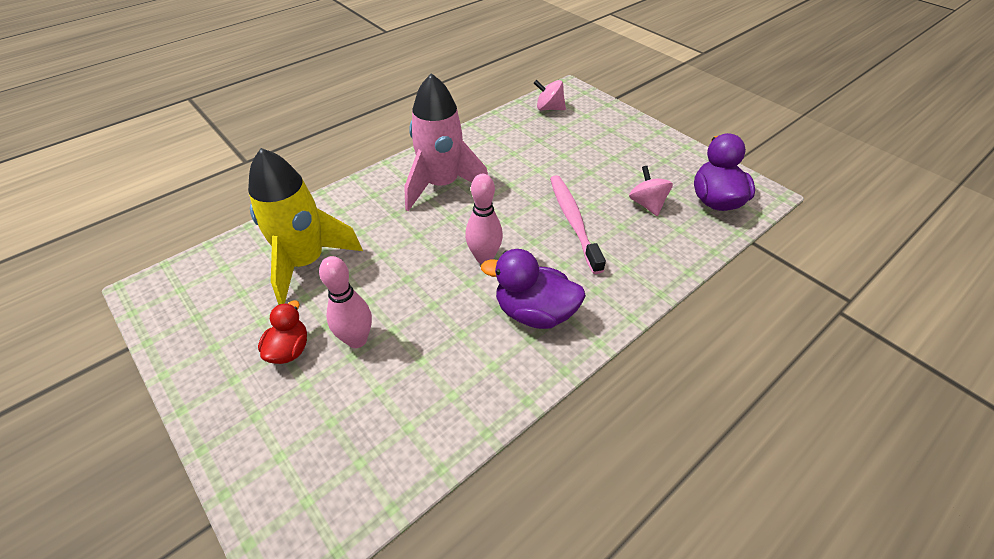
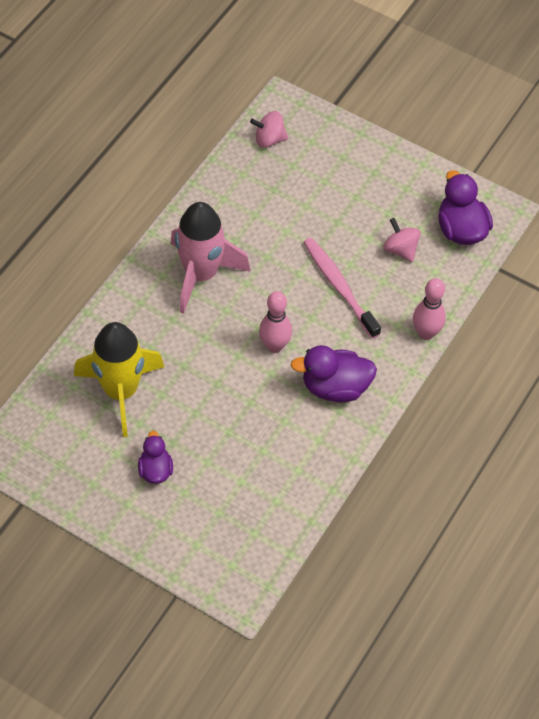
camera: 20 degrees left, 10 degrees up
(289, 350) = (155, 470): red duck -> purple duck
(357, 339) = (204, 448): pink bowling pin -> pink bowling pin (426, 333)

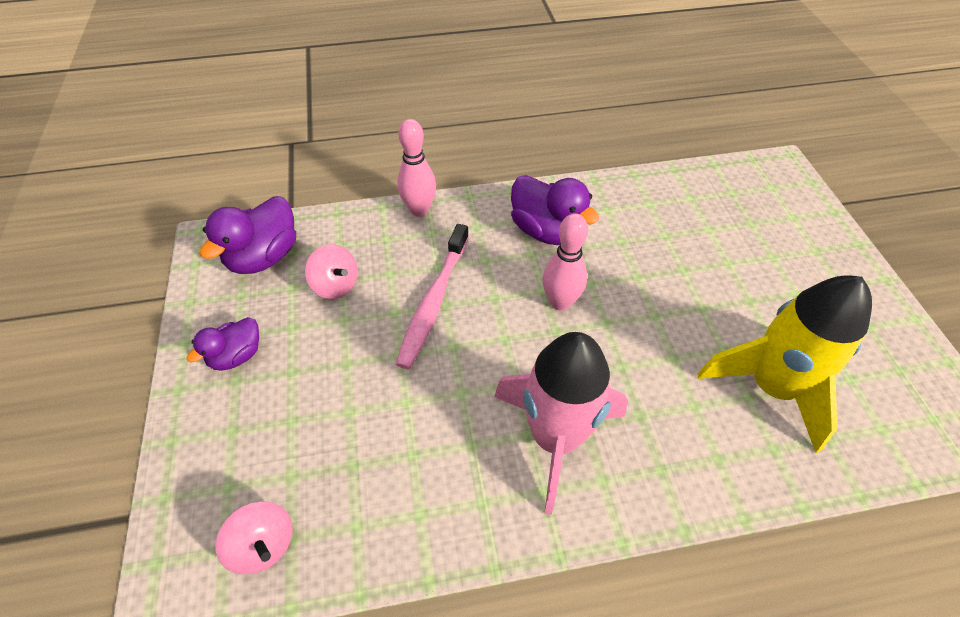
camera: 130 degrees left, 5 degrees down
(155, 470) = (789, 291): purple duck -> purple duck (237, 356)
(400, 250) = (336, 285): pink spinning top -> pink spinning top turned 60 degrees counterclockwise

